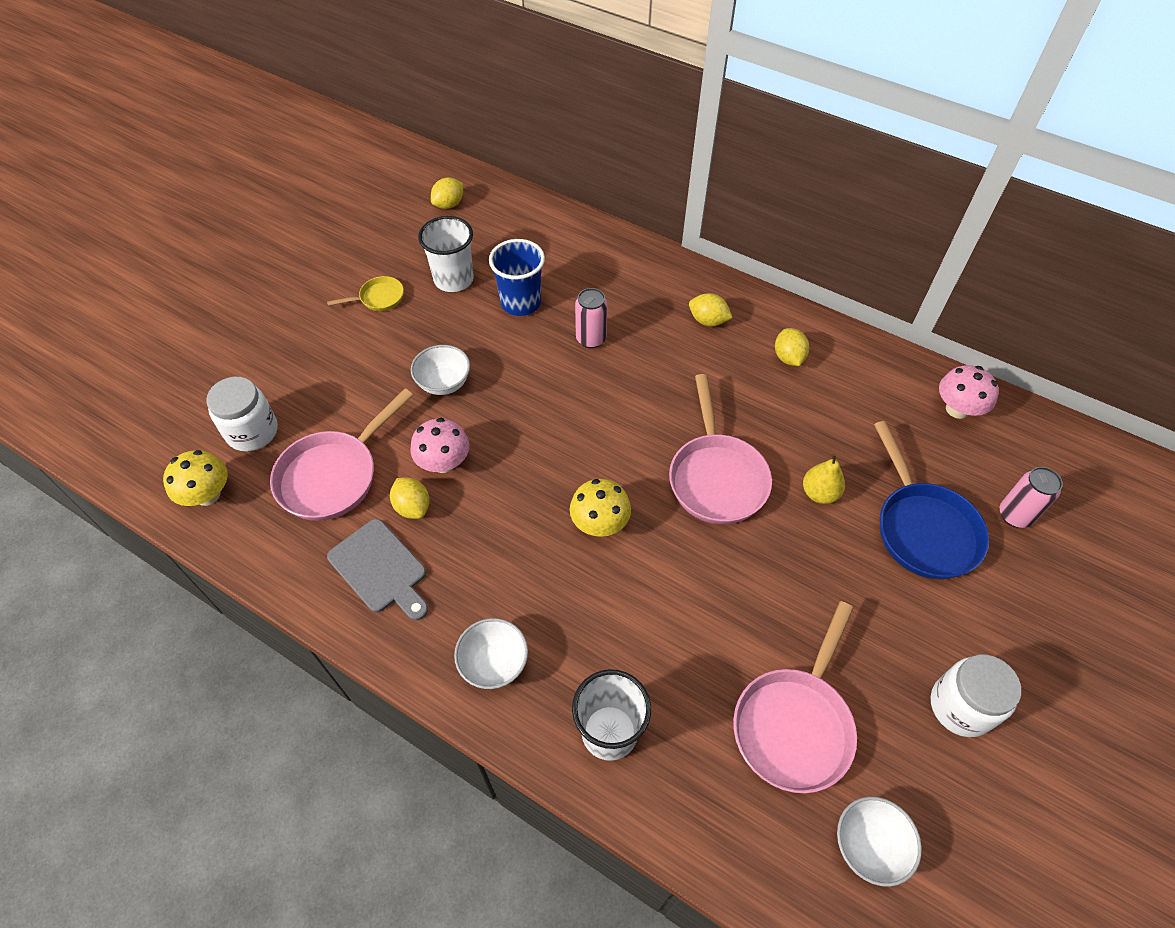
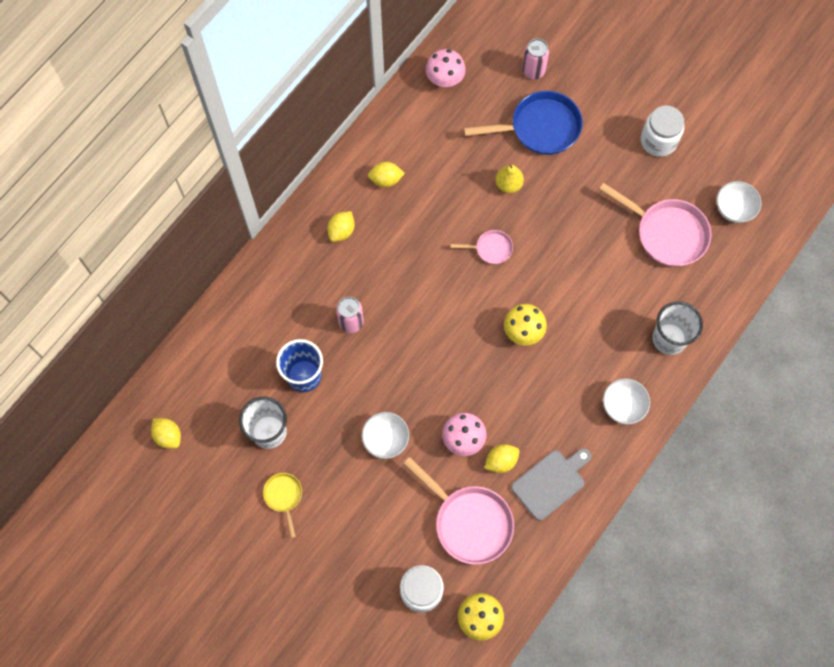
camera: 85 degrees left, 15 degrees up
(716, 477) = (491, 249): pink pan -> pink pan, size x0.51

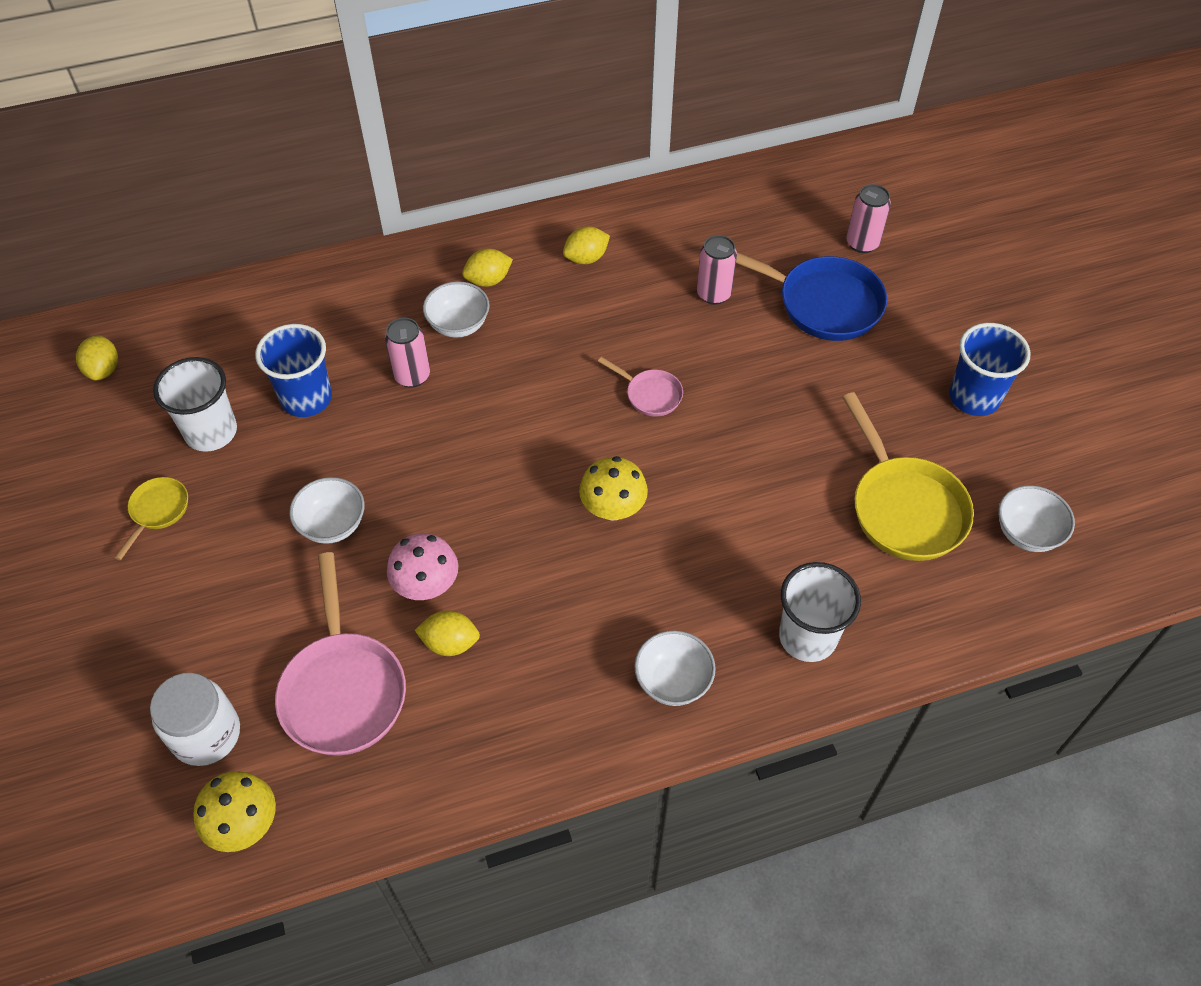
camera: 35 degrees right, 15 degrees down
(349, 272) = (458, 325): none -> white bowl
(386, 180) = (586, 258): yellow lemon -> yellow lemon turned 60 degrees counterclockwise
(445, 79) = (744, 198): pink mushroom -> none
(476, 159) = (713, 294): none -> pink can
(508, 184) = (731, 340): yellow pear -> none
(551, 482) = (492, 713): grey cutting board -> none
(658, 141) = (974, 397): white jar -> blue cup
(667, 233) = (904, 508): pink pan -> yellow pan

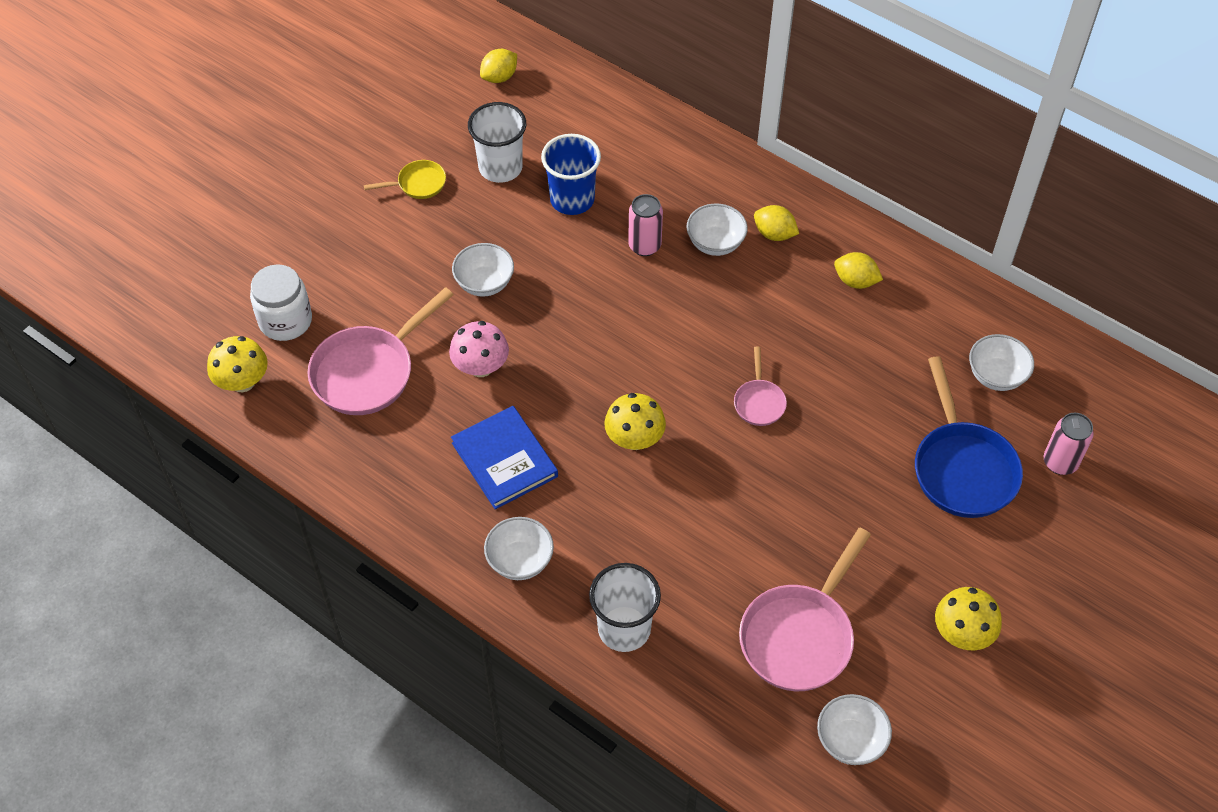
camera: 55 degrees right, 0 degrees up
(450, 643) = (447, 409): yellow lemon -> none
(550, 627) = (504, 460): none -> blue book
(713, 294) = (899, 387): pink can -> none
(753, 230) = (996, 376): none -> white bowl
(904, 508) = (799, 636): yellow pan -> pink pan
(974, 397) = (962, 633): blue cup -> yellow mushroom

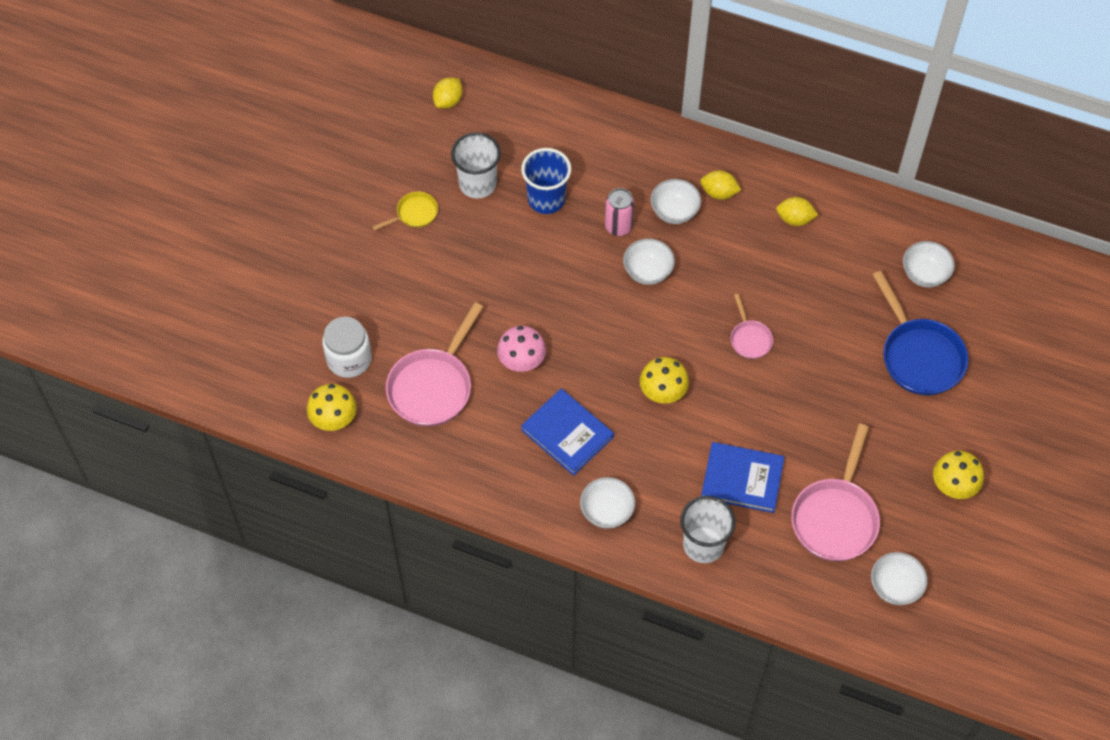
camera: 15 degrees left, 5 degrees up
(484, 283) = (500, 289): white bowl -> white bowl (648, 271)
(697, 562) = (742, 479): none -> blue book
(1060, 462) = (990, 334): pink can -> none

